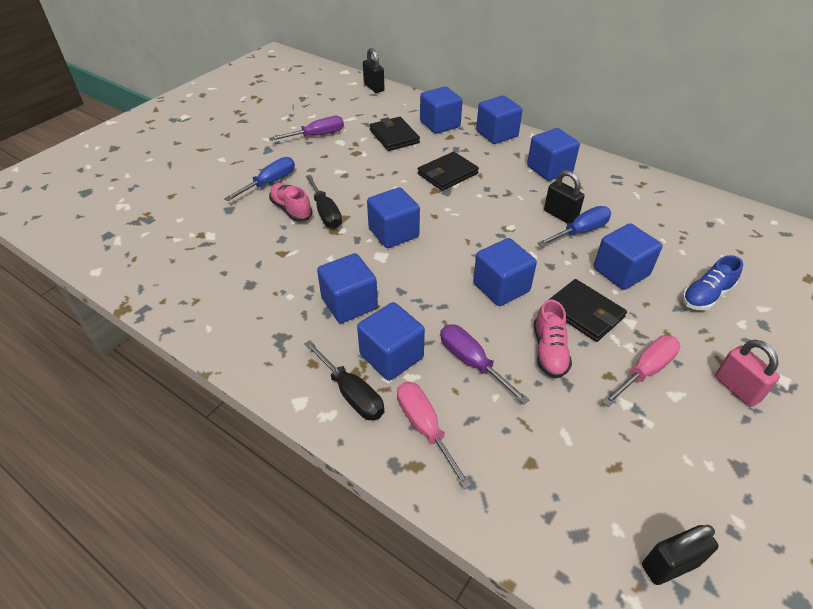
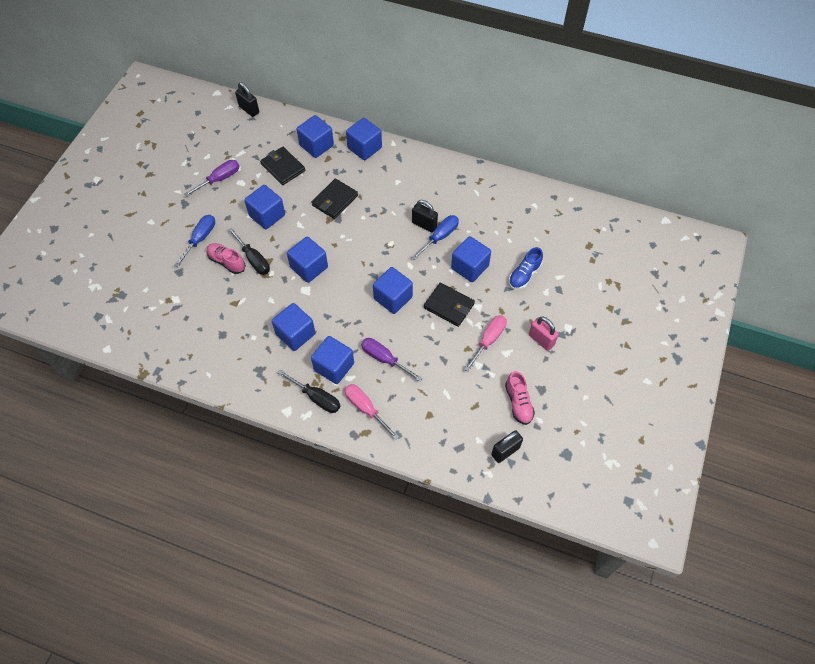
camera: 15 degrees left, 15 degrees up
(549, 169) = (411, 179): blue cube -> blue cube (267, 215)
(549, 351) = (430, 340): pink shoe -> pink shoe (518, 403)

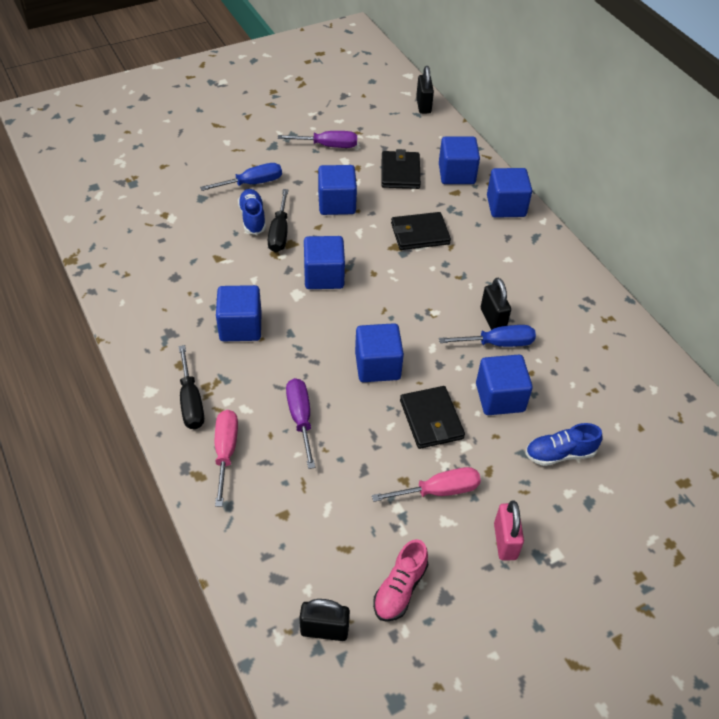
camera: 40 degrees right, 10 degrees down
(227, 262) = (252, 218): pink shoe -> blue shoe
(334, 367) = (241, 386): blue cube -> none

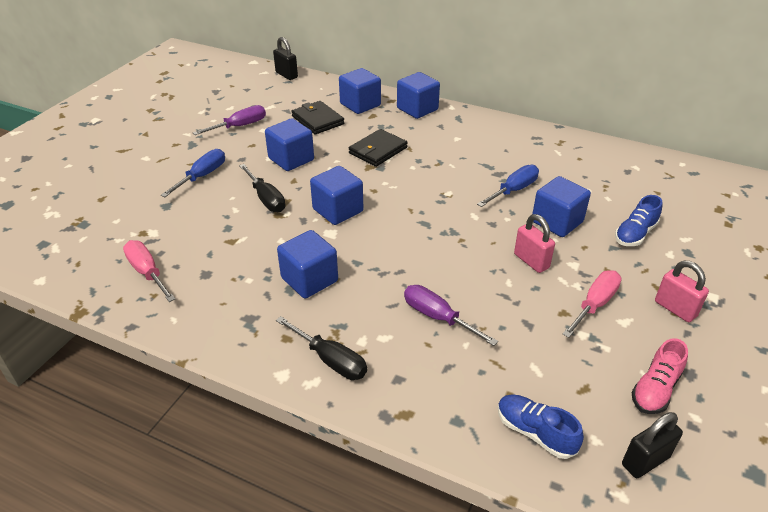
camera: 35 degrees left, 10 degrees down
(226, 452) = (407, 380): pink screwdriver -> pink screwdriver (147, 272)
(252, 218) = (230, 199): blue shoe -> blue shoe (535, 432)
(377, 366) = (451, 248): blue cube -> none
(400, 589) = (655, 389): pink shoe -> pink shoe turned 45 degrees clockwise
(431, 419) = (531, 261): black wallet -> pink padlock
(493, 319) = (492, 177): black padlock -> none

